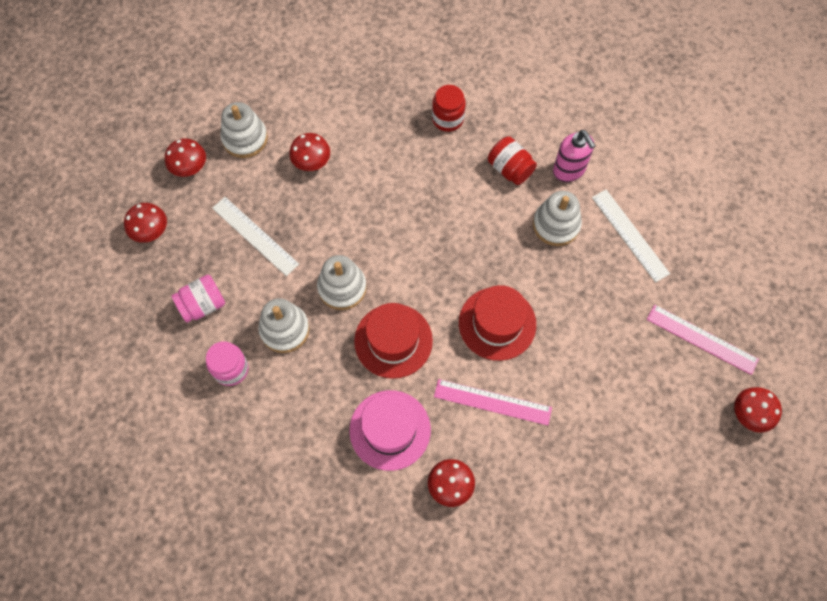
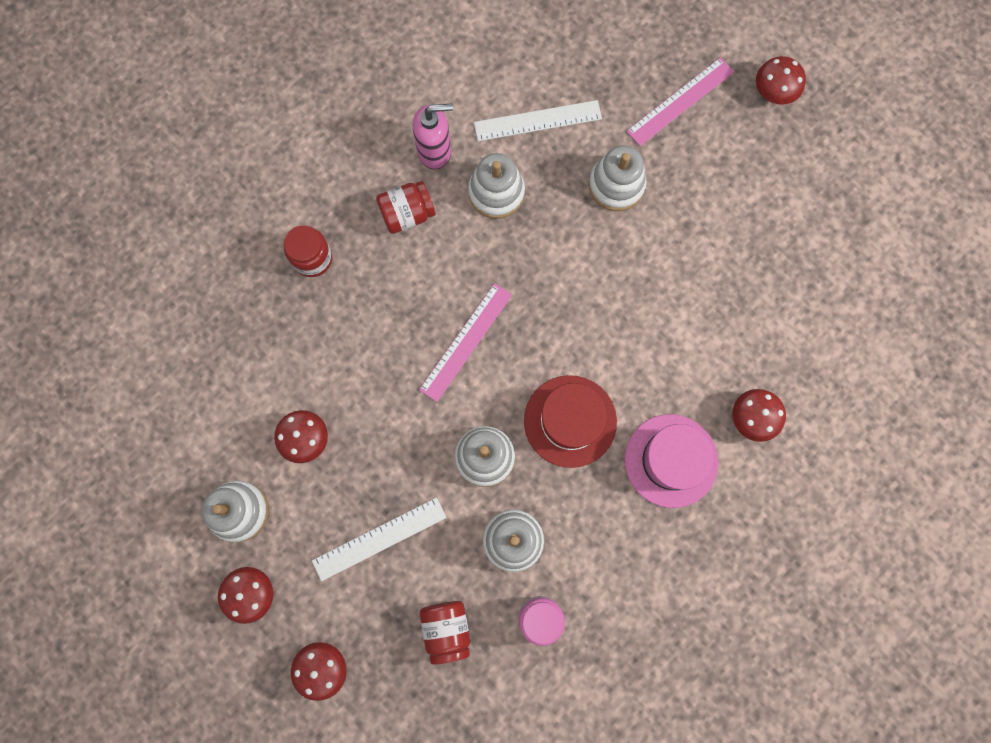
camera: 70 degrees left, 10 degrees up
(203, 305) = (446, 629): pink jar -> red jar
(492, 402) = (676, 340): pink ruler -> pink ruler (466, 341)
(497, 323) = (589, 301): red hat -> none
(604, 312) = (616, 185): none -> white stacking toy

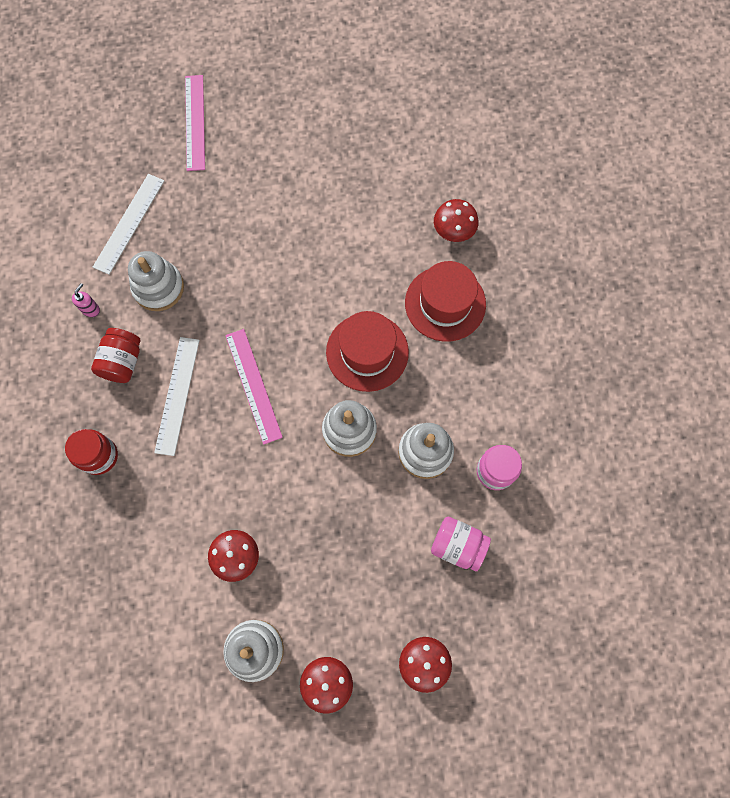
camera: 55 degrees left, 5 degrees down
(379, 538) = (354, 551): white ruler -> white ruler (177, 395)
(435, 151) = (91, 309): pink soap dispenser -> pink soap dispenser, size x0.51
(446, 629) = (458, 545): red jar -> pink jar
(616, 185) = (220, 204): white stacking toy -> none
(671, 460) = (445, 303): pink hat -> red hat
(773, 92) = (238, 62): red mushroom -> none

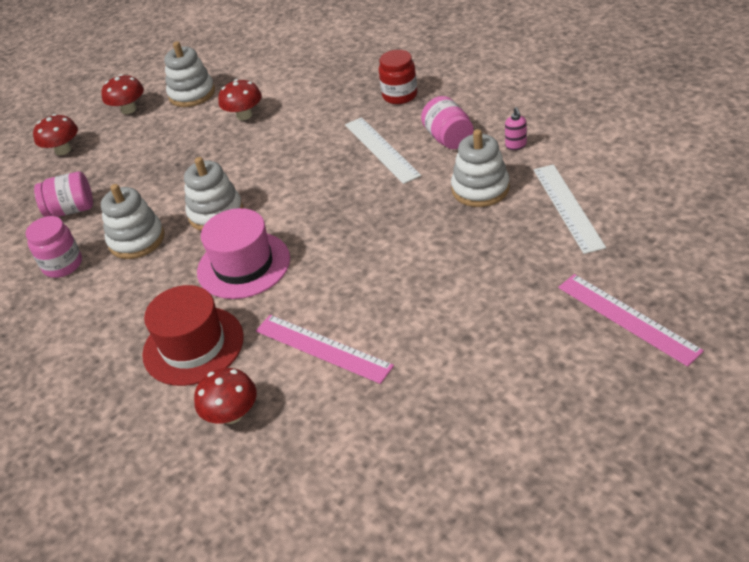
camera: 150 degrees right, 30 degrees down
(122, 362) = (448, 138): red jar -> pink jar
(253, 385) = (325, 188): pink ruler -> pink ruler (323, 348)
(367, 352) = (243, 265): red hat -> pink hat

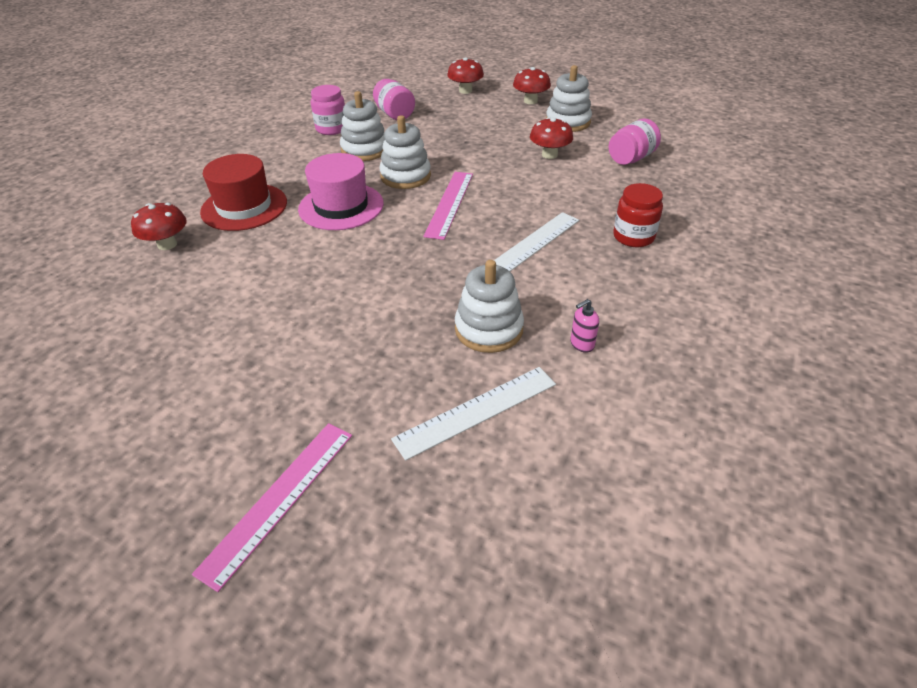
camera: 65 degrees right, 0 degrees up
(323, 348) = (238, 273): pink ruler -> pink ruler (450, 204)
(448, 138) = (571, 287): pink jar -> pink jar (631, 158)

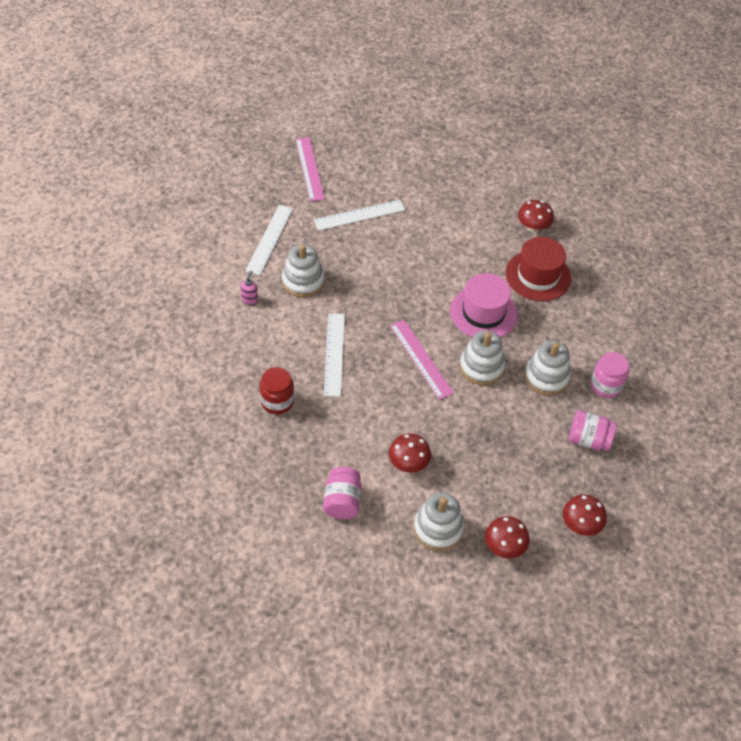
camera: 135 degrees right, 10 degrees up
(314, 370) = (359, 215): none -> white ruler

